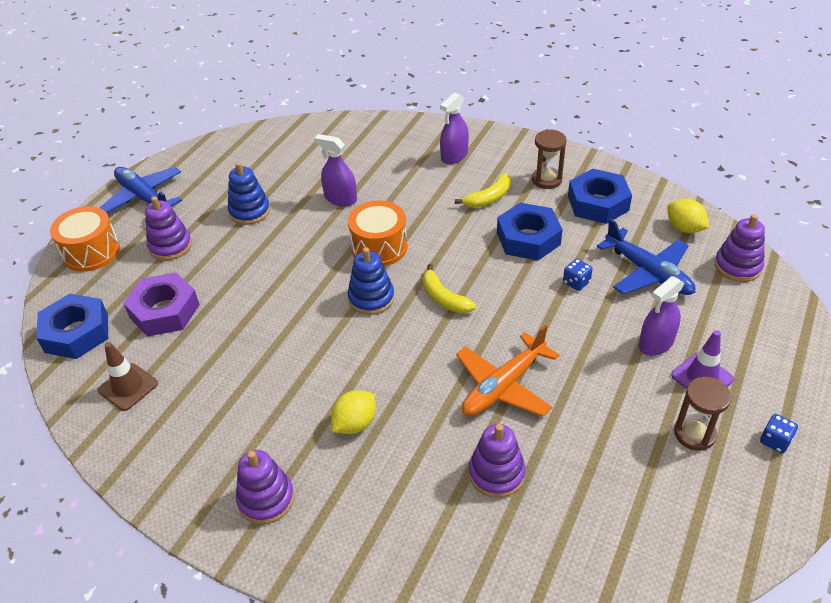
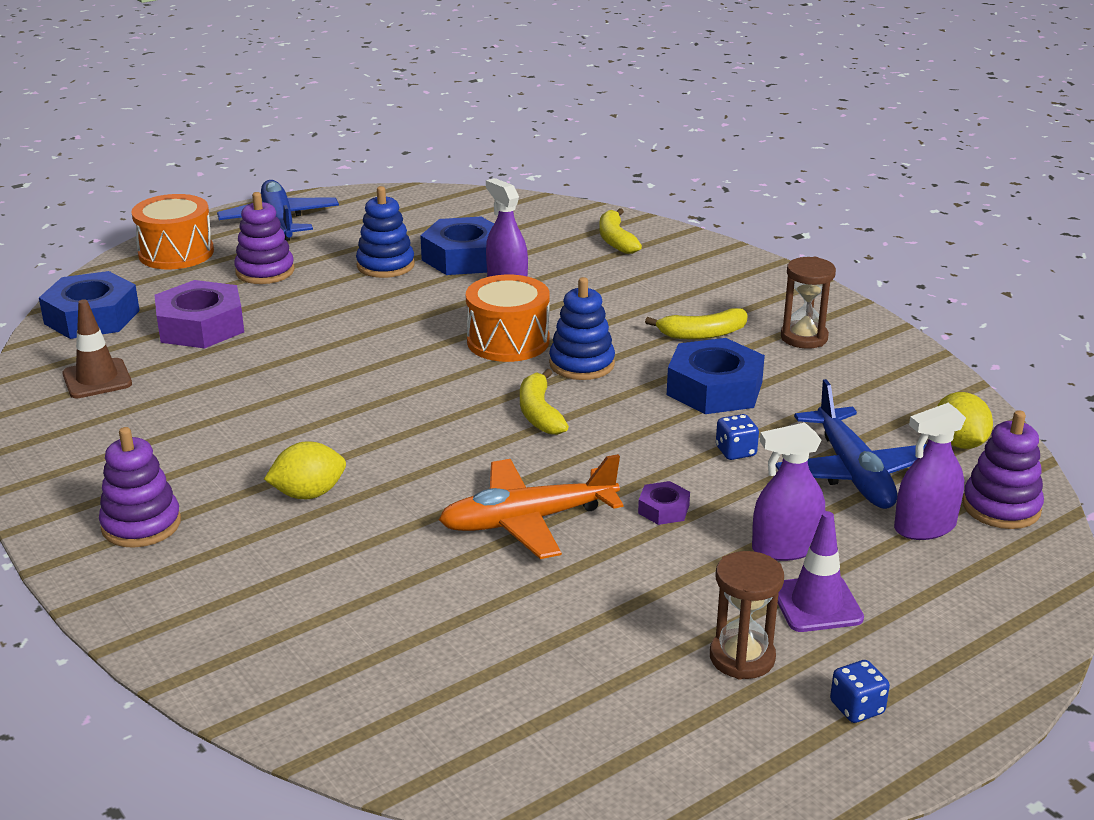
camera: 25 degrees right, 15 degrees down
(371, 298) = (448, 386): blue stacking toy -> blue stacking toy (582, 364)
(380, 139) = (616, 240): none -> yellow banana
(454, 156) = (698, 280): purple spray bottle -> purple spray bottle (925, 527)
(496, 473) = (430, 600): purple stacking toy -> none
(571, 343) = (663, 509): none -> purple nut
(598, 203) = (854, 381): blue nut -> blue nut (464, 257)

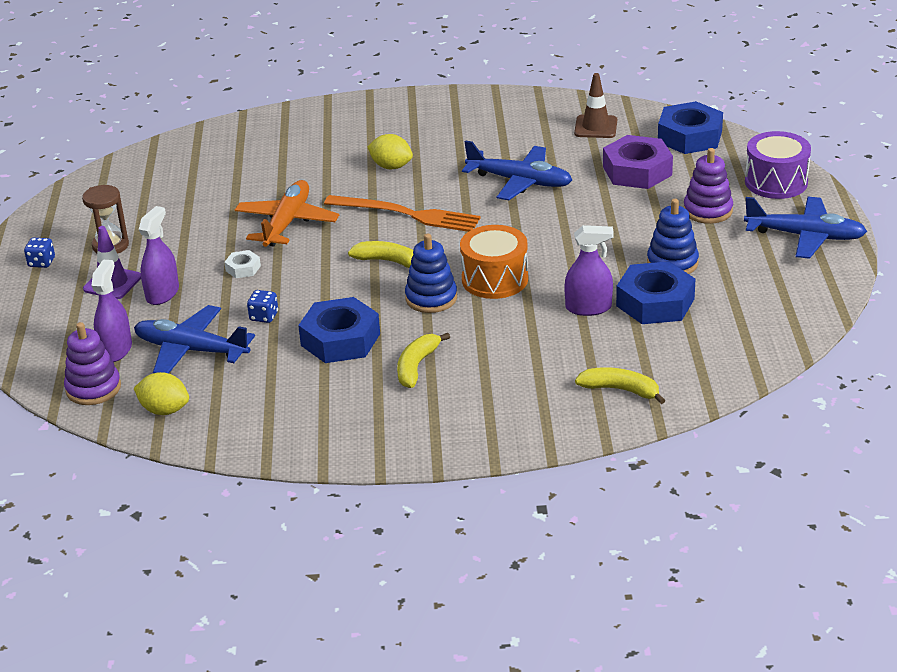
camera: 125 degrees right, 5 degrees up
(141, 525) = (417, 118): purple stacking toy -> none
(176, 253) = (776, 182): orange drum -> purple drum
(280, 388) = (520, 181): none -> blue plane
(308, 494) = (391, 166): yellow lemon -> yellow lemon turned 75 degrees counterclockwise
(423, 438) = (407, 214): none -> orange fork
(663, 509) = (243, 268): purple nut -> white nut
(804, 337) = (361, 412): brown hourglass -> none

